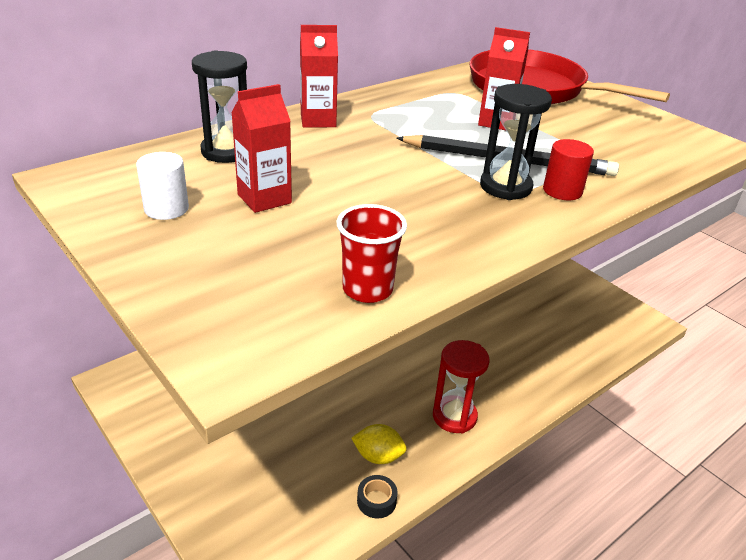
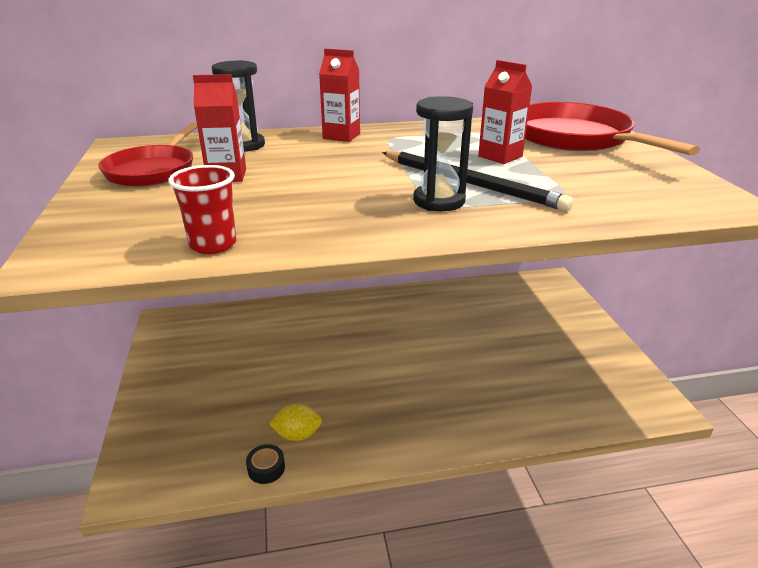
camera: 30 degrees right, 5 degrees down
(166, 209) = (153, 170): white cylinder -> red pan
(378, 456) = (297, 435): yellow lemon -> yellow lemon turned 45 degrees counterclockwise
(454, 416) = (389, 427): red hourglass -> none
(562, 191) = (492, 213): red cylinder -> none

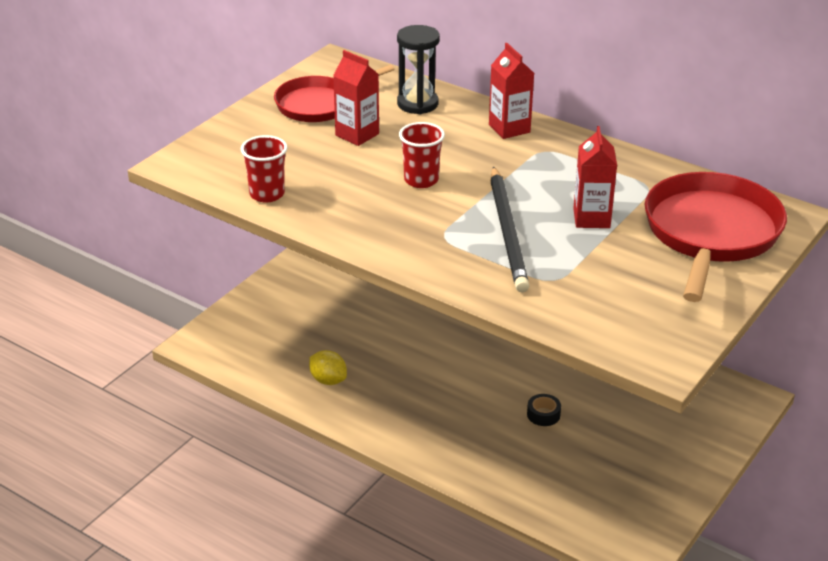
camera: 45 degrees right, 5 degrees up
(266, 468) = (283, 388): black tape -> black tape (543, 414)
(340, 181) = (421, 180): none -> red cup
(439, 201) = (453, 235): black hourglass -> none

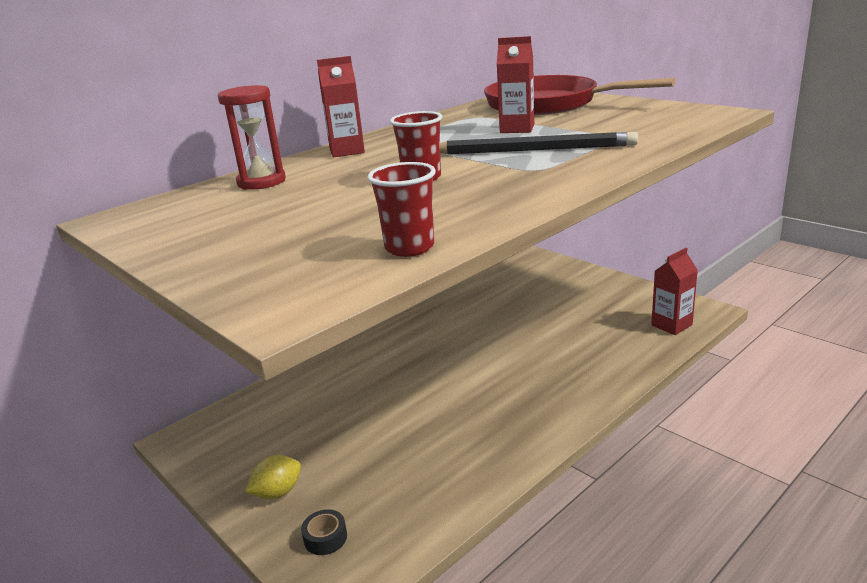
camera: 75 degrees left, 10 degrees down
(319, 104) = (207, 225): red pan -> none
(328, 380) = (456, 463): yellow lemon -> yellow lemon (277, 492)
(357, 135) = (301, 205): red carton -> red carton (671, 325)
(417, 104) = (261, 182): black hourglass -> red hourglass
(543, 414) = (537, 336): black tape -> black tape (325, 538)

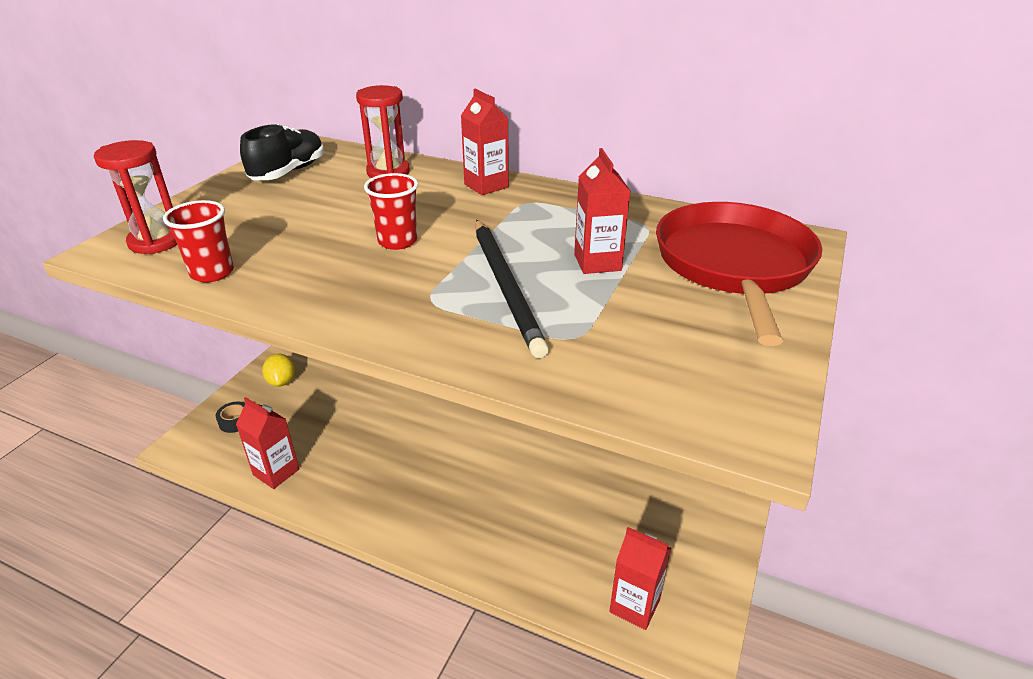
camera: 65 degrees right, 10 degrees up
(185, 223) = (288, 172): none -> black shoe
(277, 492) = (281, 381): yellow lemon -> yellow lemon turned 45 degrees clockwise
(291, 283) = (156, 242): none -> red hourglass
(441, 502) = (276, 472): none -> red carton

